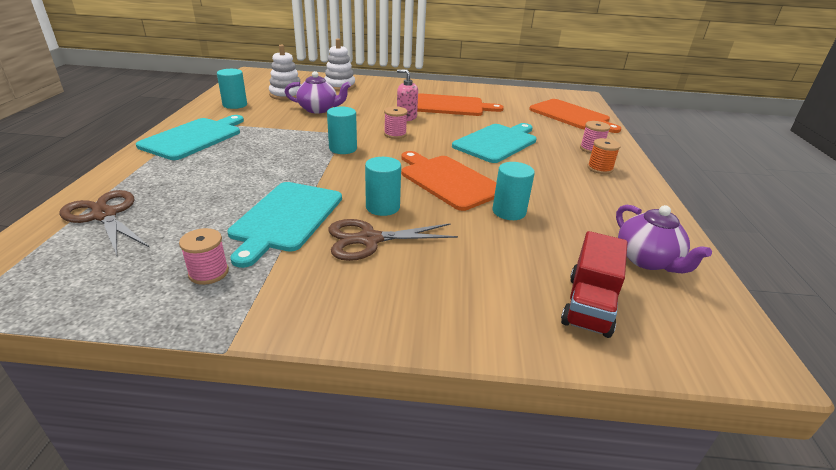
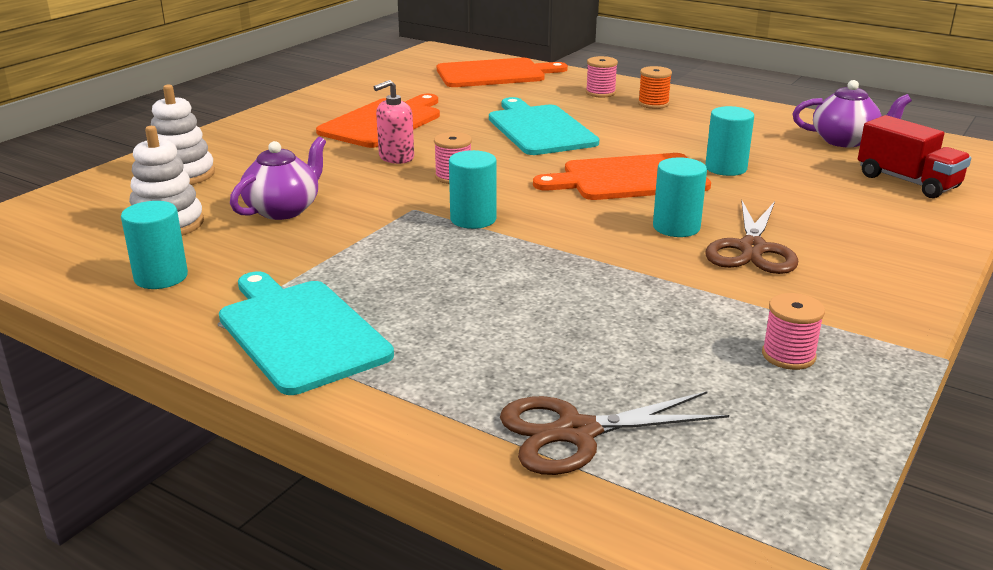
camera: 60 degrees left, 5 degrees down
(285, 218) = (670, 290): turquoise cutting board -> none

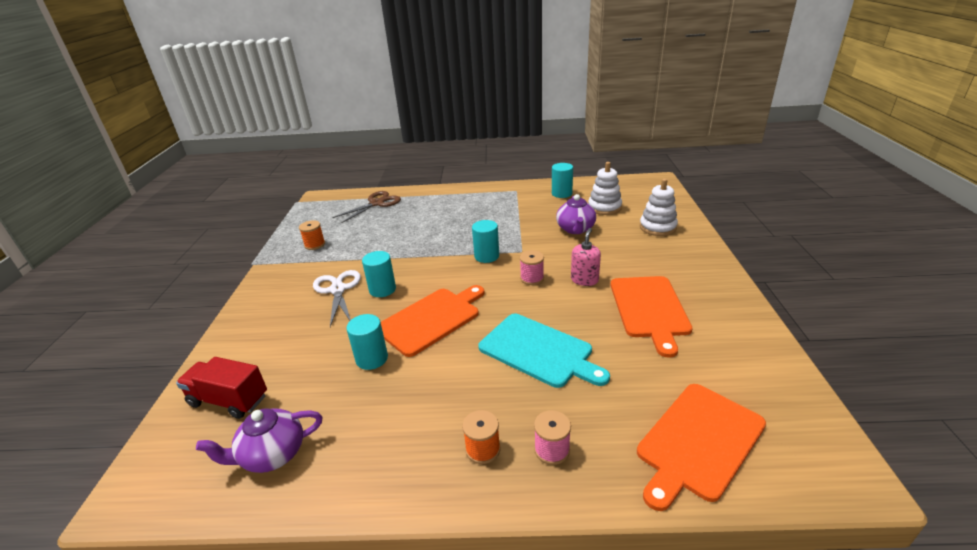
camera: 150 degrees right, 5 degrees up
(300, 332) = (487, 197): turquoise cutting board -> none
(752, 249) = (338, 290): brown scissors -> white scissors
(788, 355) = (315, 245): pink spool -> orange spool

